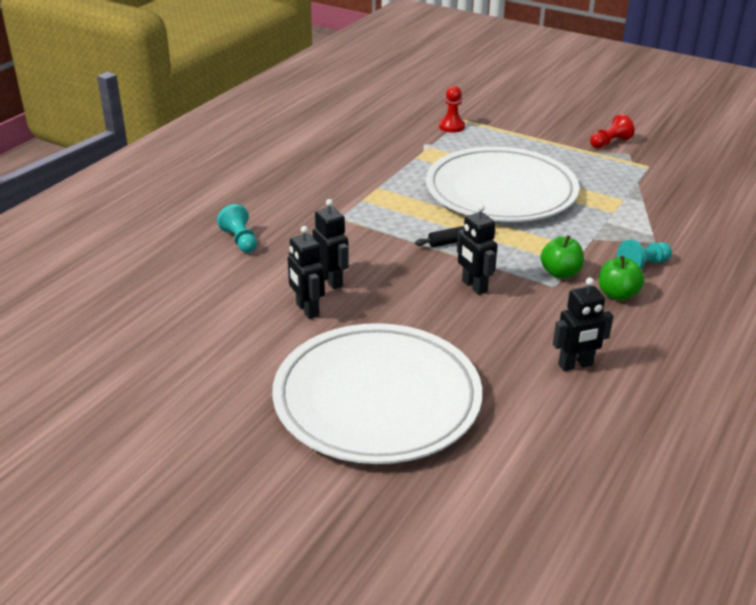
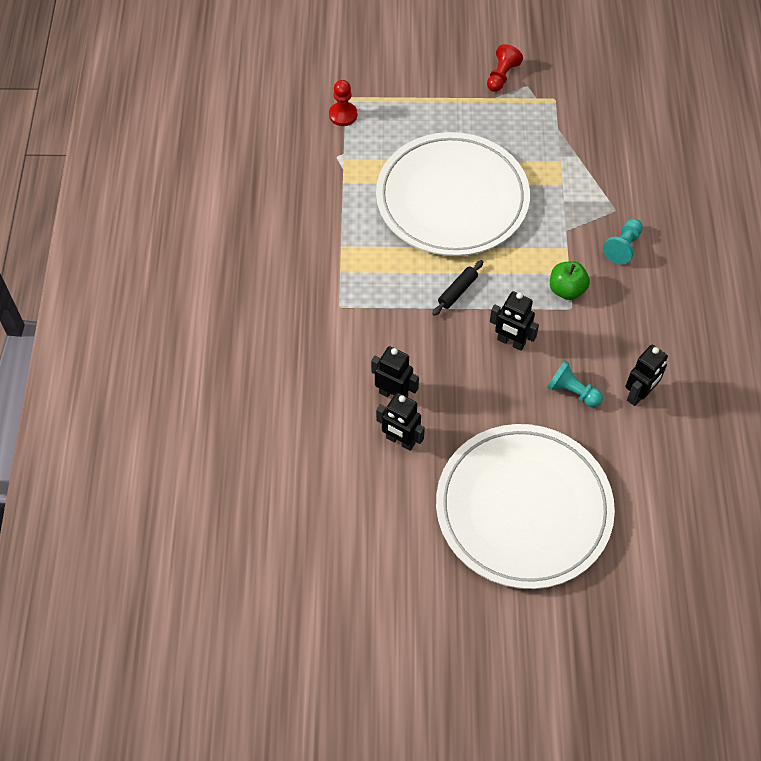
camera: 30 degrees left, 25 degrees up
(240, 240) = (275, 383): turquoise pawn -> turquoise pawn (572, 391)
(617, 295) = (624, 295): green apple -> none

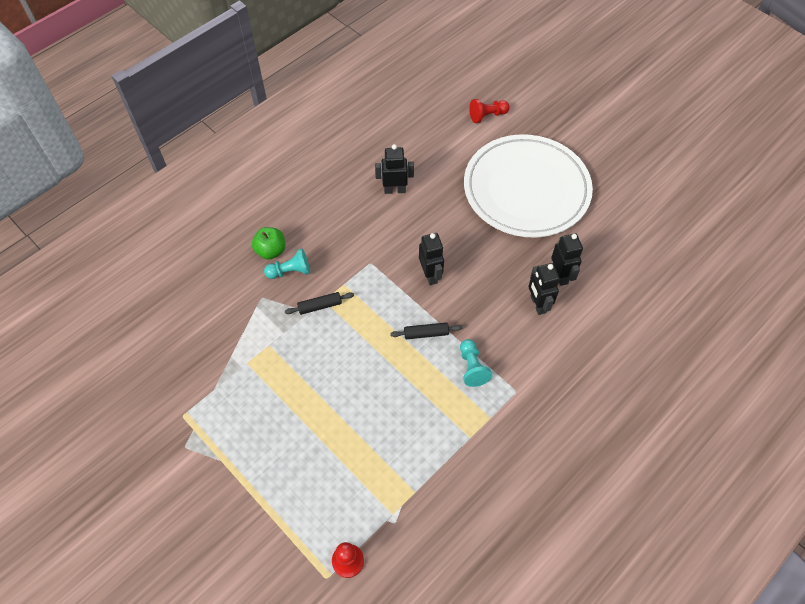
camera: 135 degrees left, 0 degrees up
(452, 199) = (352, 402): white plate -> none
(501, 76) = (189, 475): red pawn -> red pawn (487, 116)
(564, 241) = (320, 306): none -> black rolling pin
(566, 290) = (358, 276): green apple -> green apple (271, 251)
(572, 391) = (429, 220): turquoise pawn -> turquoise pawn (472, 367)

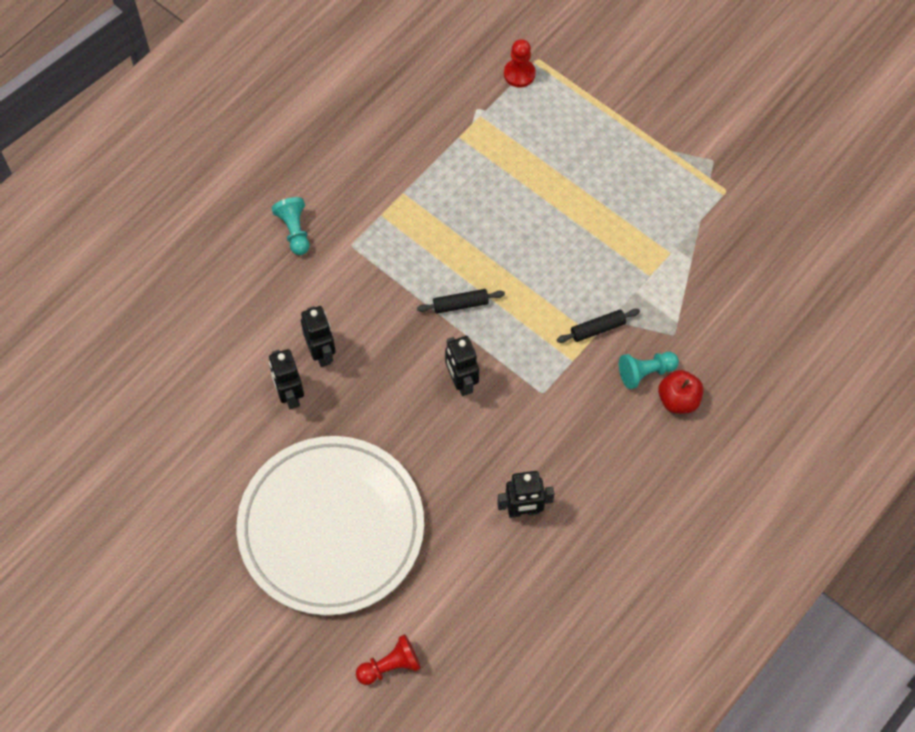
camera: 175 degrees right, 5 degrees up
(271, 251) = (678, 400): green apple -> red apple
(472, 367) = (403, 268): turquoise pawn -> turquoise pawn (294, 231)

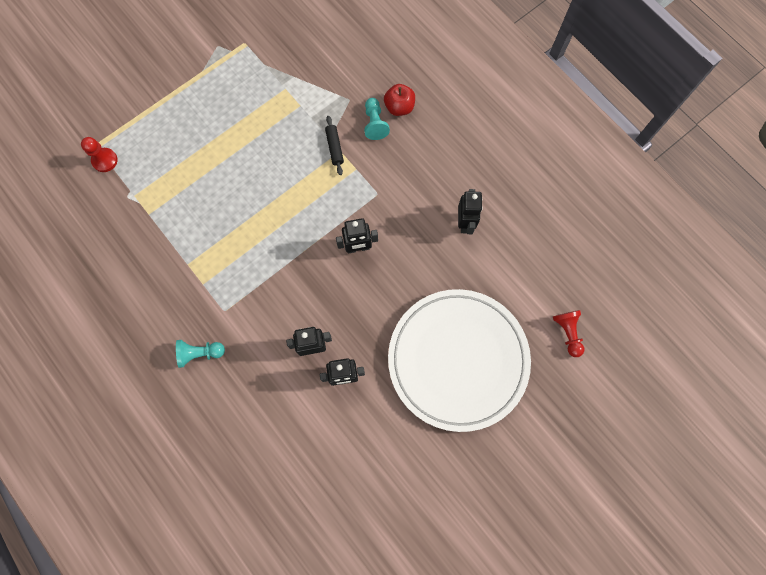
camera: 80 degrees left, 10 degrees up
(460, 304) = (294, 237): black rolling pin -> none

